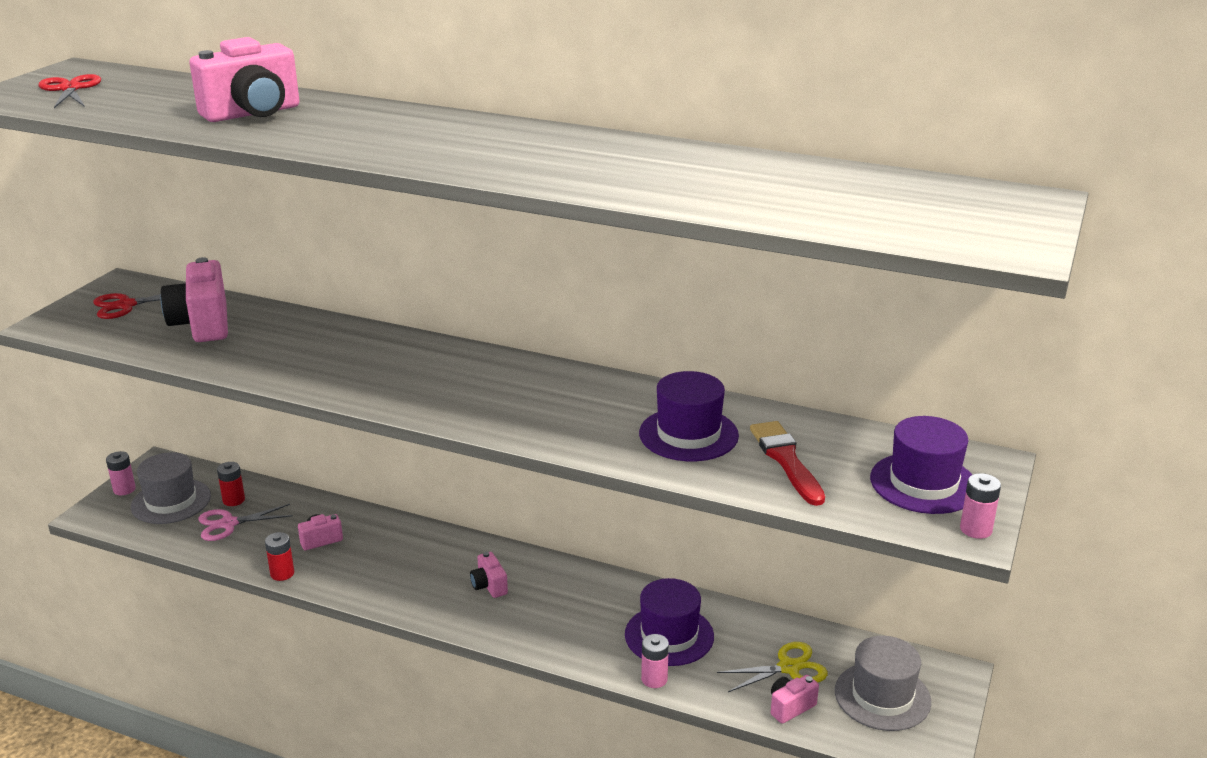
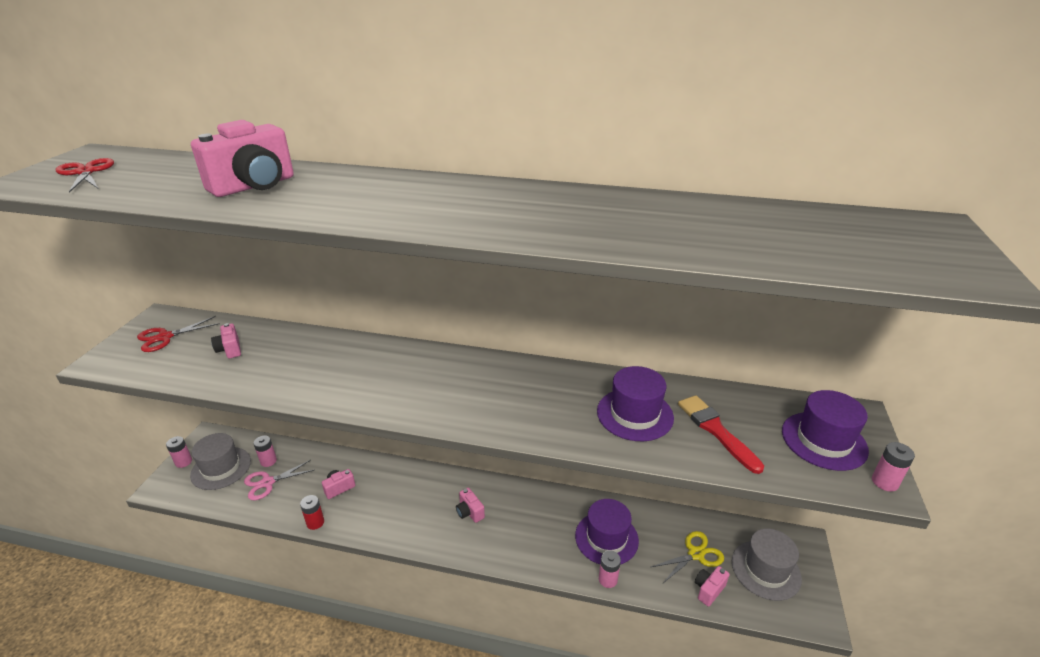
camera: 10 degrees left, 5 degrees up
(202, 325) = (230, 349): pink camera -> pink camera, size x0.51
(234, 500) = (268, 461): red battery -> pink battery

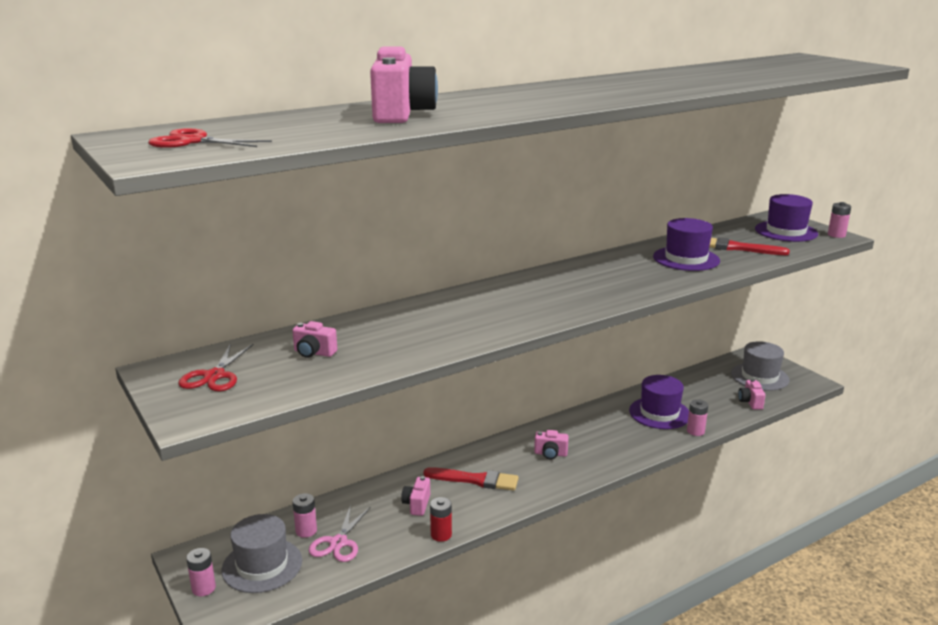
camera: 45 degrees left, 10 degrees down
(395, 496) = (475, 480): none -> red brush
(695, 554) = (717, 391): yellow scissors -> none

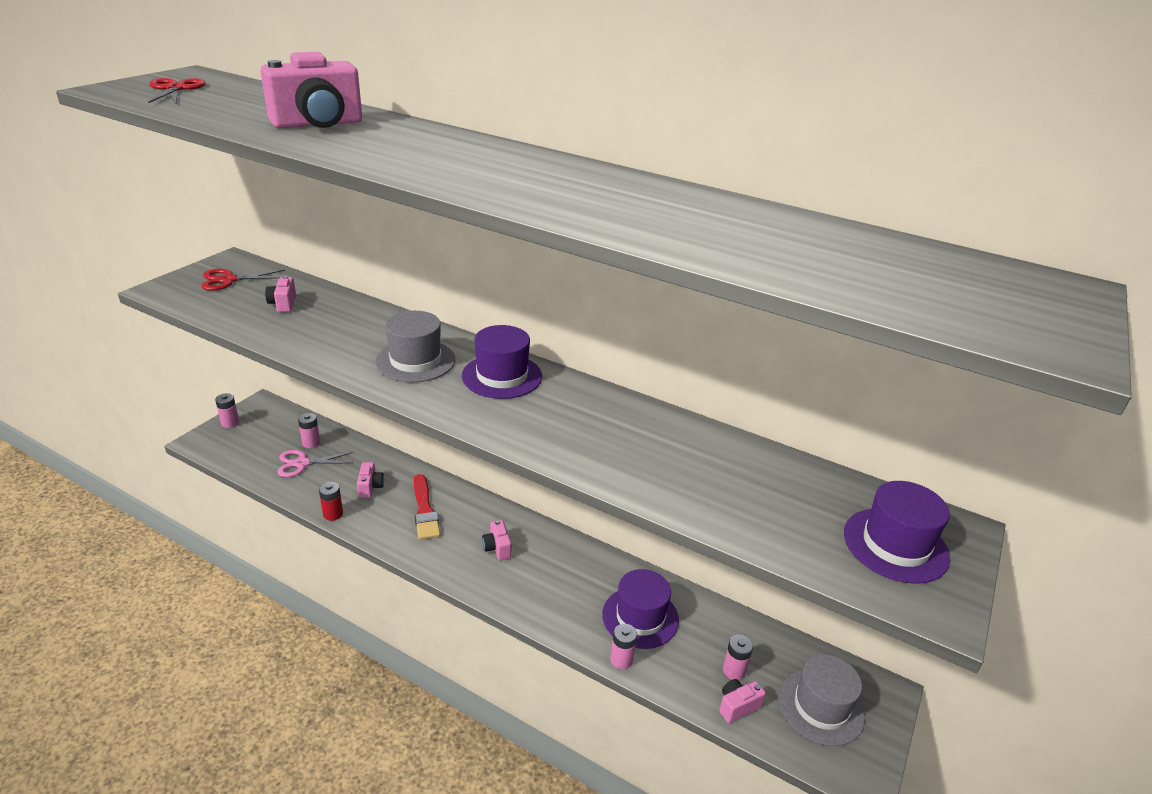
camera: 60 degrees right, 10 degrees up
(262, 565) = (263, 438): grey hat -> grey hat (415, 361)
(417, 504) = (370, 487): pink camera -> pink camera turned 105 degrees clockwise
(686, 259) = (676, 462): purple hat -> purple hat (502, 376)
(737, 248) = (764, 501): red brush -> none
(836, 235) = (947, 607): pink battery -> pink battery (733, 670)

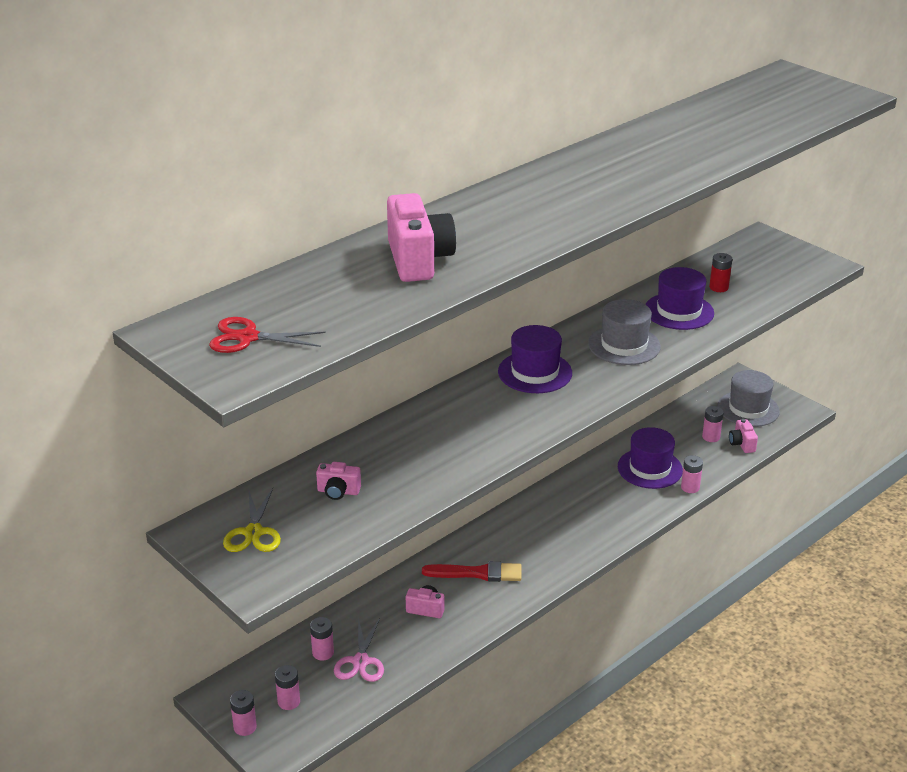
camera: 70 degrees left, 0 degrees up
(228, 280) = (253, 532): red scissors -> yellow scissors
(256, 437) = (289, 702): none -> pink battery
(333, 514) = (460, 640): red battery -> red battery (718, 287)
(415, 361) = (493, 415): grey hat -> grey hat (624, 345)
(497, 548) = (547, 533): pink camera -> none
(895, 545) = (773, 261): purple hat -> purple hat (679, 311)

